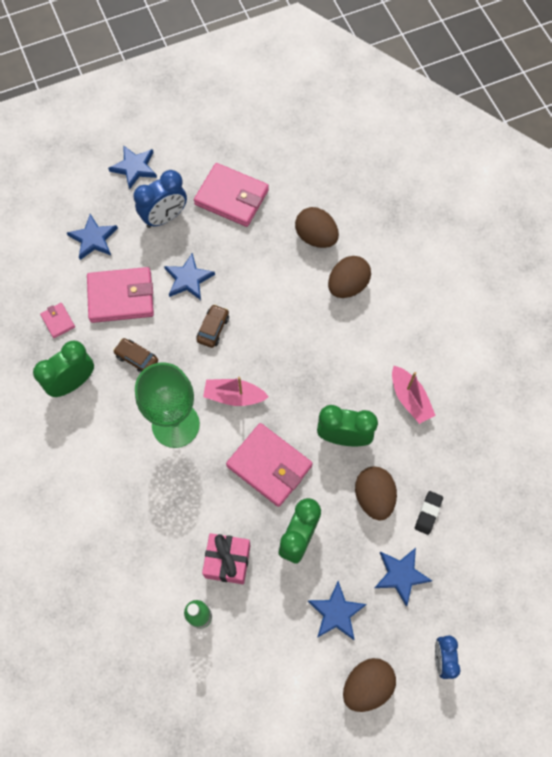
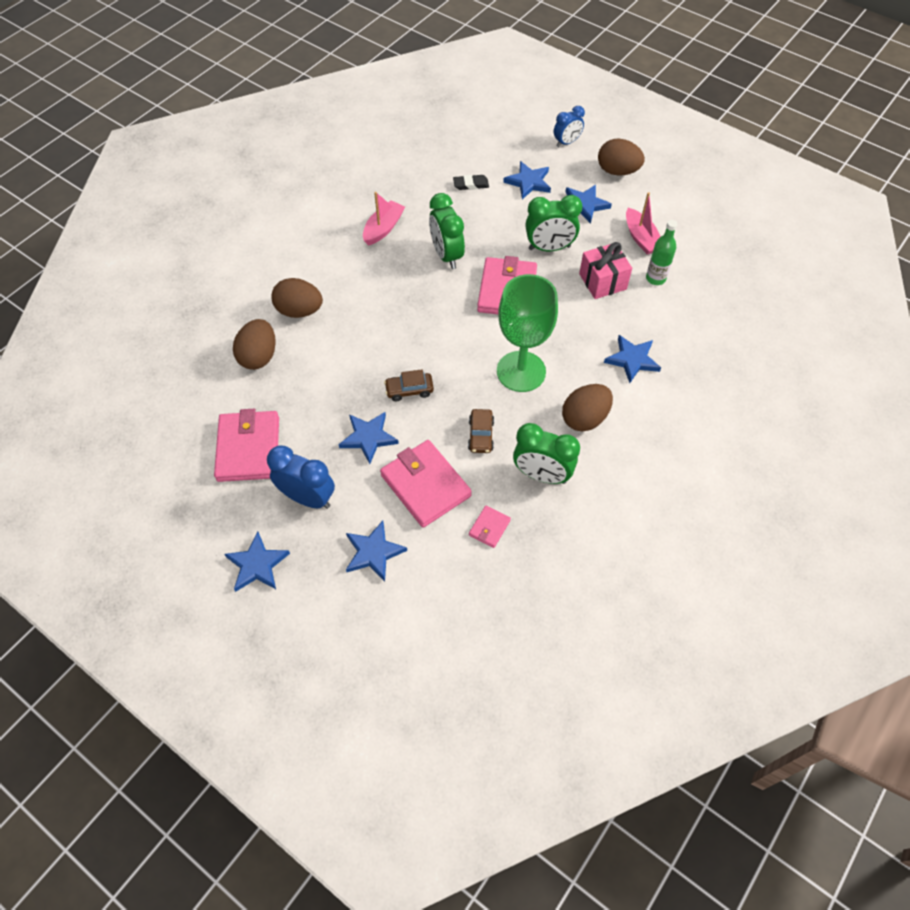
camera: 120 degrees left, 10 degrees down
(127, 526) = (632, 360): none -> blue star
(234, 396) = (464, 342): pink boat -> pink boat (641, 238)
(374, 497) = (482, 218): brown egg -> brown egg (584, 418)

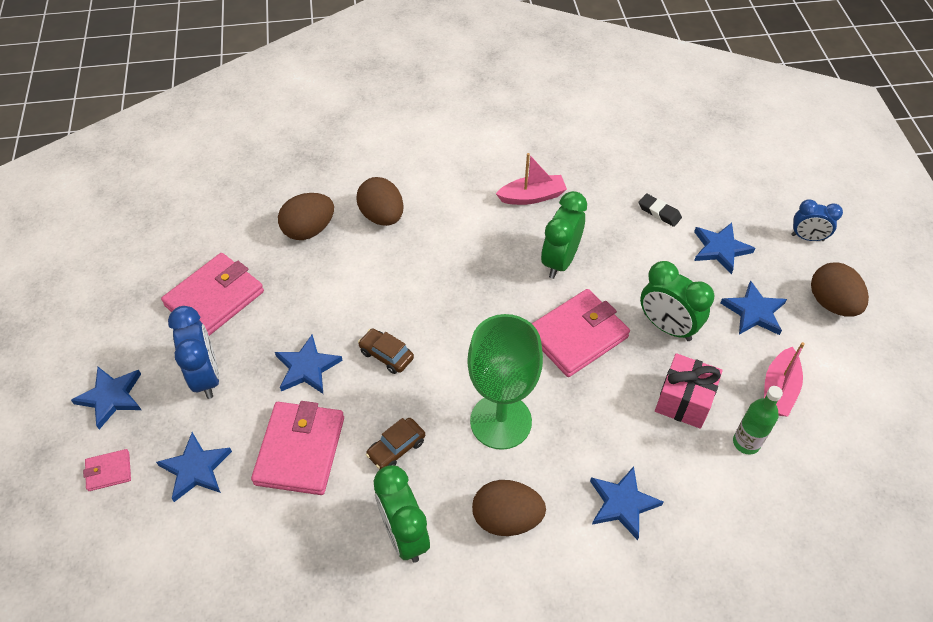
camera: 45 degrees right, 5 degrees down
(489, 528) = (304, 538): pink wallet -> pink wallet (109, 471)

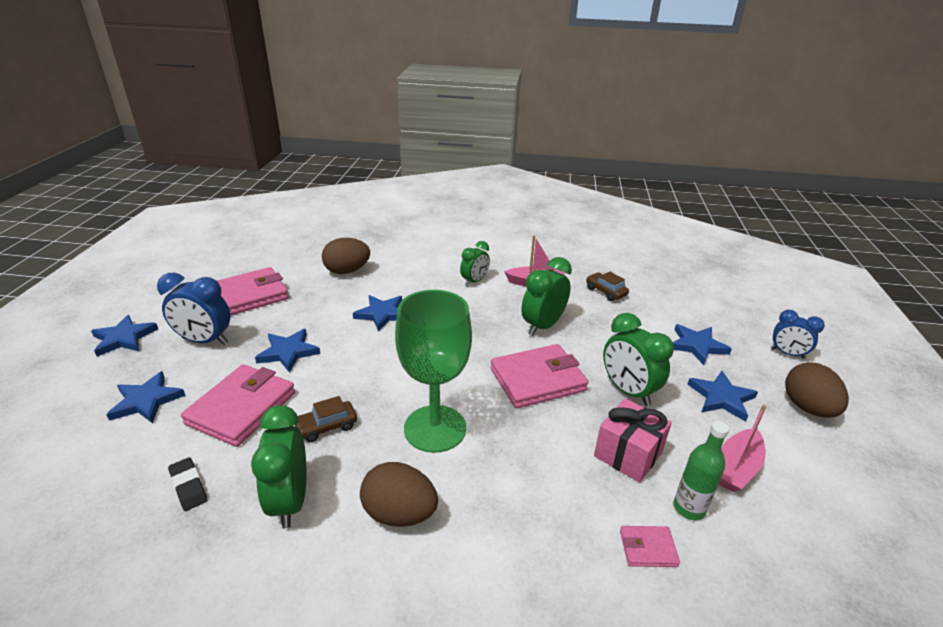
camera: 15 degrees right, 20 degrees down
(109, 471) = (78, 386): pink wallet -> pink wallet (648, 548)
(206, 376) = (205, 341): blue clock -> blue clock turned 105 degrees clockwise
(382, 216) = (408, 273): brown egg -> none
(386, 355) = (359, 358): brown car -> brown car (606, 292)
(463, 211) = (474, 281): none -> green clock
(622, 503) = (530, 532): blue star -> blue star (382, 314)
(659, 212) = (645, 311): black eraser -> black eraser (188, 486)

